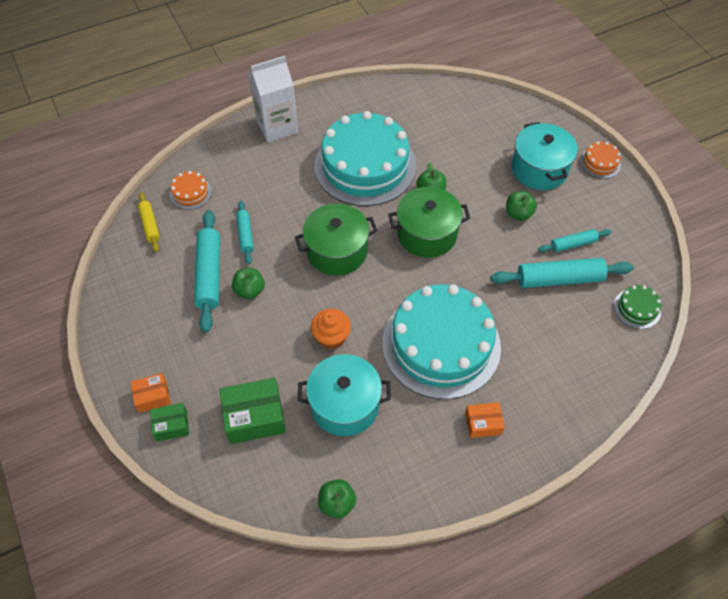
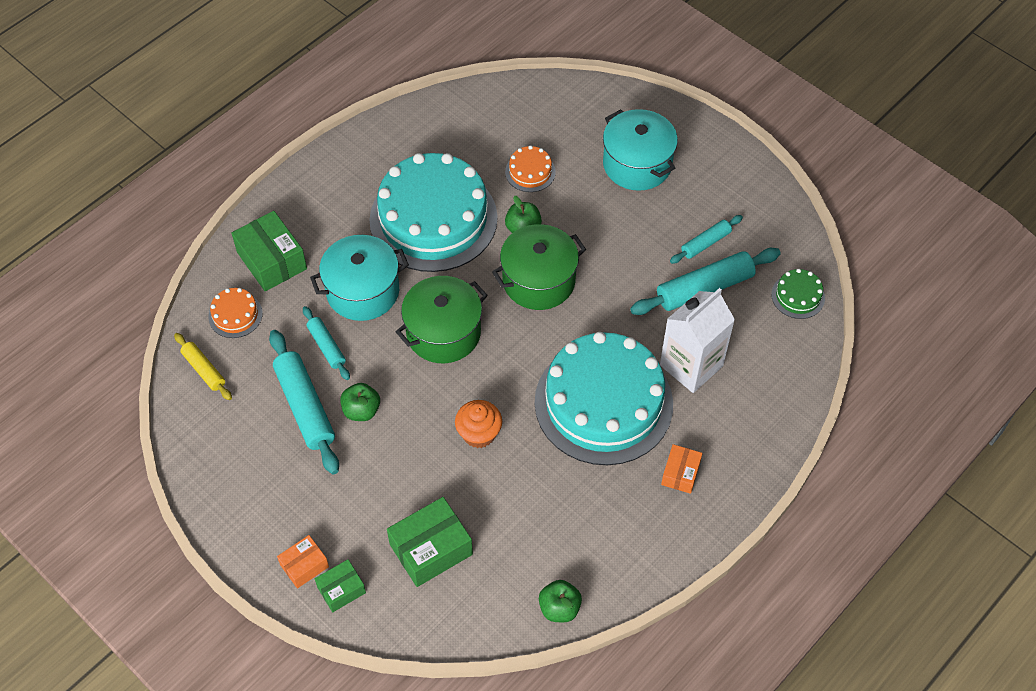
camera: 20 degrees left, 0 degrees up
(234, 162) = (272, 260): none -> green box
(277, 127) = (304, 200): white carton -> white carton (691, 365)
(345, 405) = (525, 503): turquoise pot -> turquoise pot (363, 291)
(483, 423) = (680, 473): orange box -> orange box turned 45 degrees counterclockwise
(518, 214) = (633, 225): green apple -> none
(600, 163) = (702, 136): orange cake -> orange cake (530, 172)

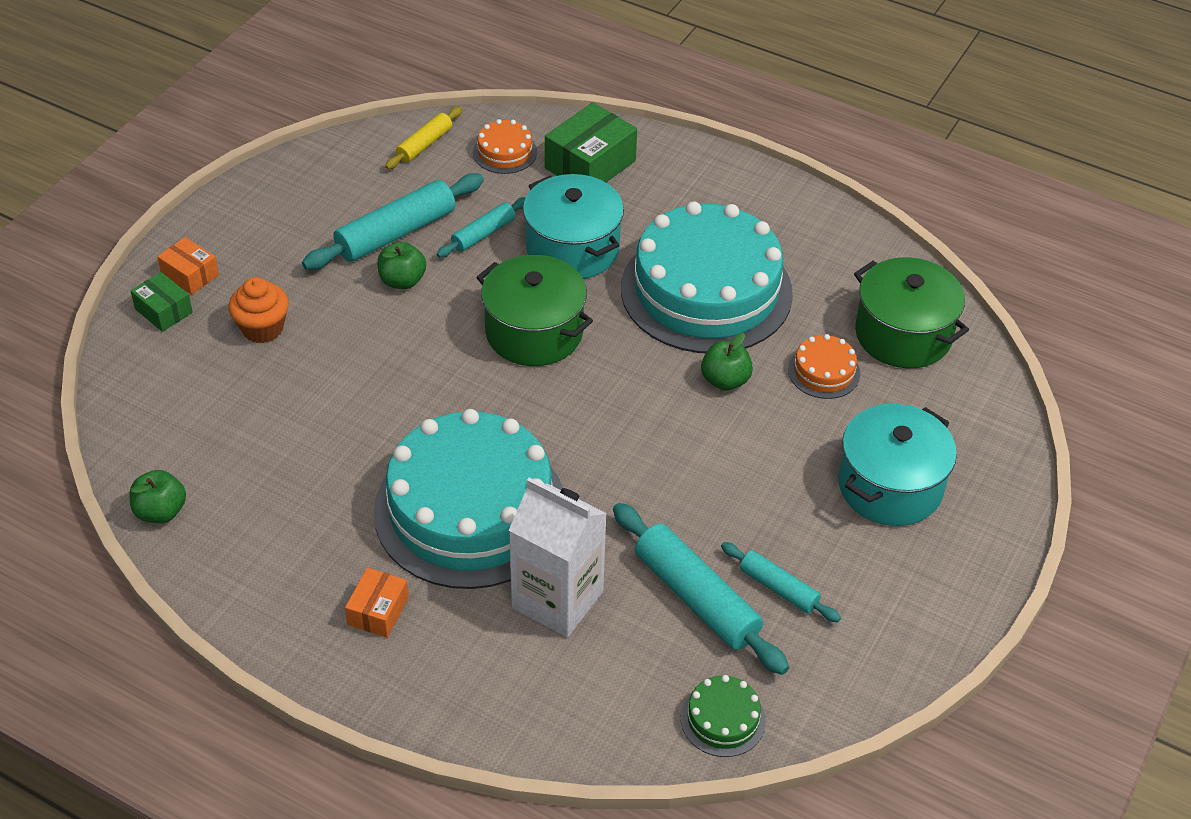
camera: 75 degrees right, 10 degrees down
(431, 549) = (226, 377): green box -> none
(479, 434) = (394, 392): orange cupcake -> orange cupcake (262, 328)
(538, 281) = (645, 410): green pot -> green pot (903, 334)
(680, 473) = (378, 611): orange box -> orange box turned 75 degrees counterclockwise

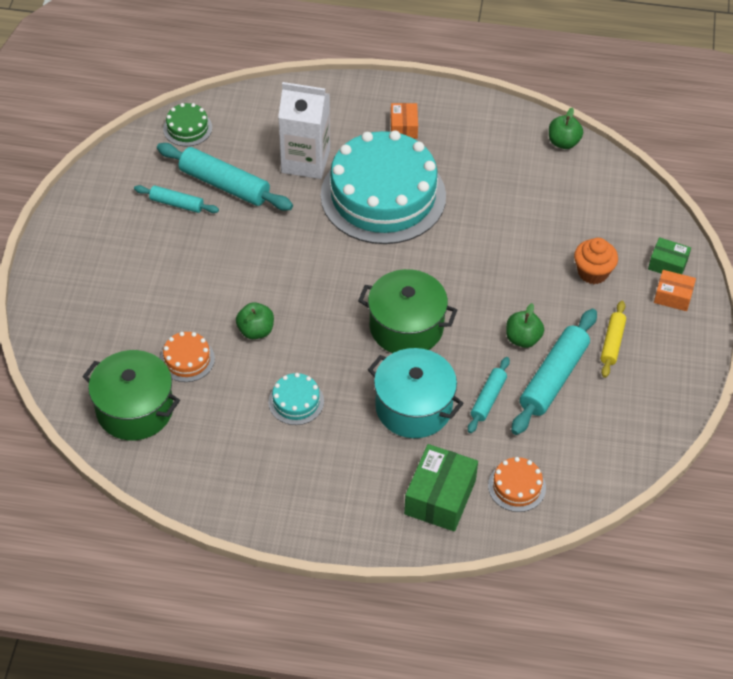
camera: 160 degrees right, 5 degrees up
(424, 144) = (586, 472): yellow rolling pin -> yellow rolling pin (612, 343)
(706, 290) = (296, 401): turquoise cake -> turquoise cake, size x0.40
(890, 486) = (121, 288): turquoise pot -> none

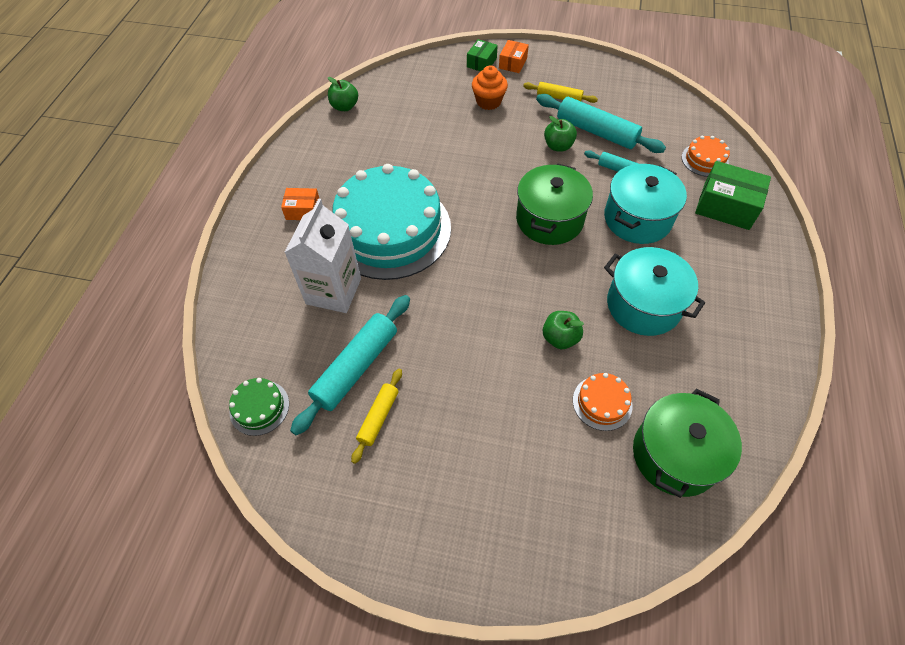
camera: 85 degrees left, 5 degrees up
(176, 204) = (378, 417): turquoise rolling pin -> yellow rolling pin
(296, 401) = (643, 305): turquoise cake -> turquoise pot

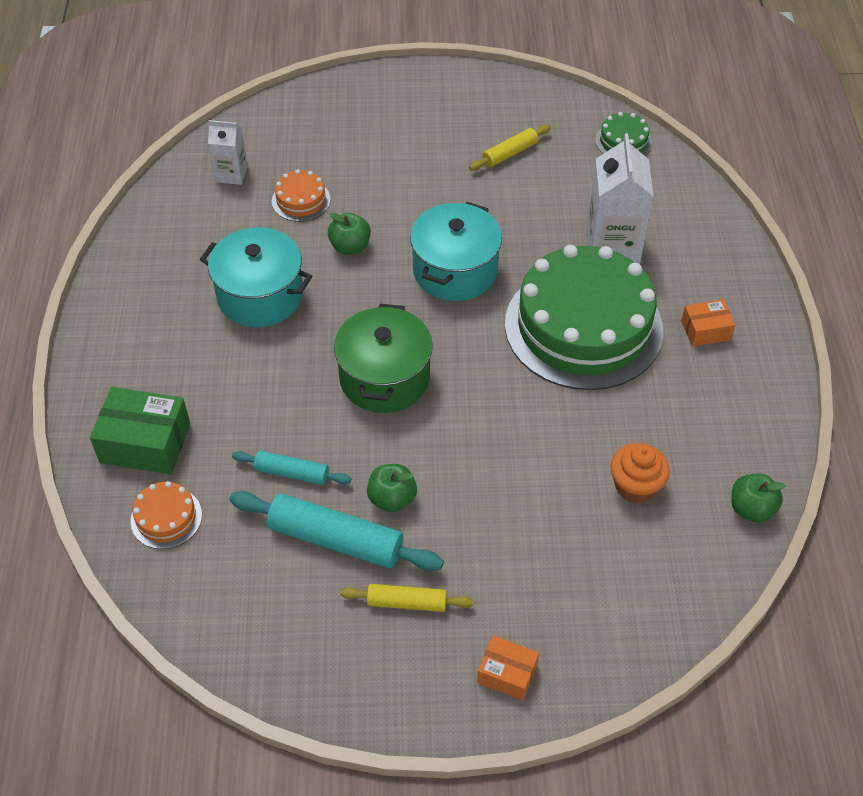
camera: 165 degrees right, 5 degrees down
(356, 367) = (550, 185): turquoise rolling pin -> none
(378, 417) = (510, 153): yellow rolling pin -> yellow rolling pin turned 45 degrees clockwise
(390, 229) = (583, 326): turquoise cake -> green cake
(481, 63) = (565, 662): green box -> none
(488, 102) = (523, 568): orange cupcake -> orange cupcake (635, 486)
(513, 63) = (507, 673): orange box -> orange box turned 75 degrees counterclockwise
(637, 219) = (268, 401): turquoise pot -> turquoise pot (455, 270)
(675, 455) = (231, 174): green pot -> white carton

